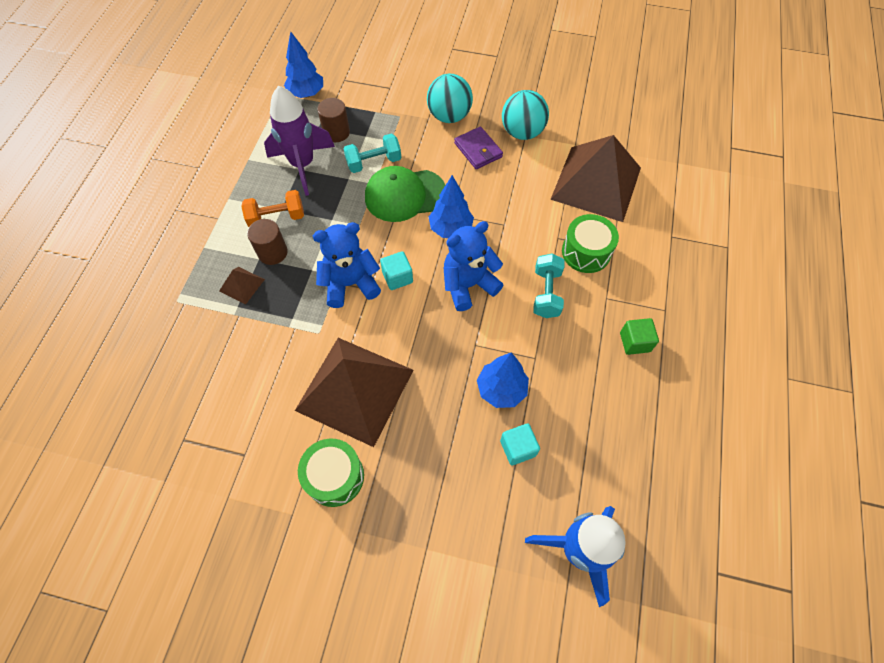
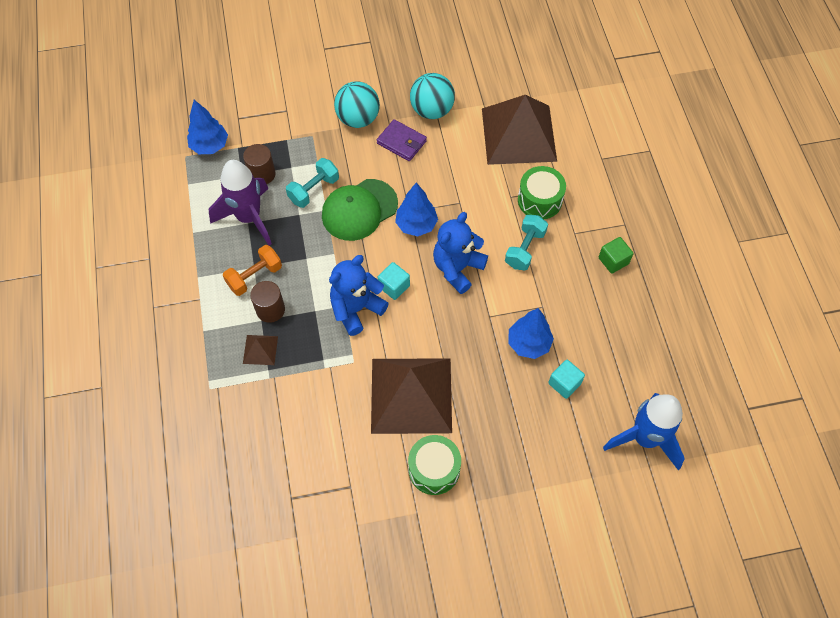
camera: 25 degrees left, 0 degrees up
(546, 293) = (525, 249): turquoise dumbbell -> turquoise dumbbell turned 45 degrees clockwise

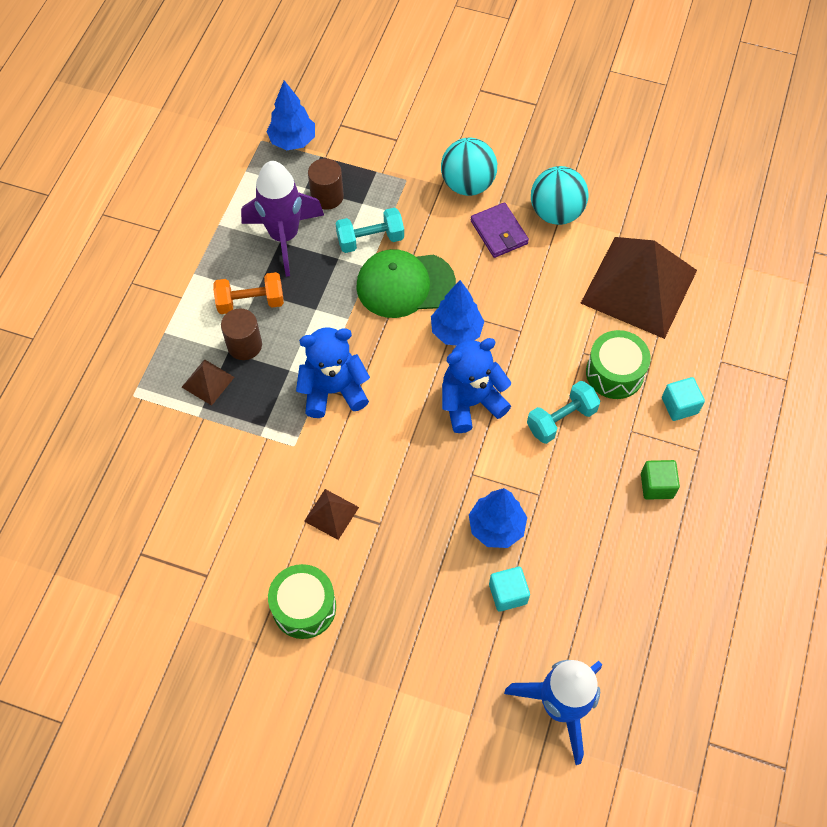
camera: 30 degrees right, 0 degrees up
(394, 286) = (388, 387): turquoise cube -> turquoise cube (679, 405)
(411, 395) = (331, 514): brown pyramid -> brown pyramid, size x0.41

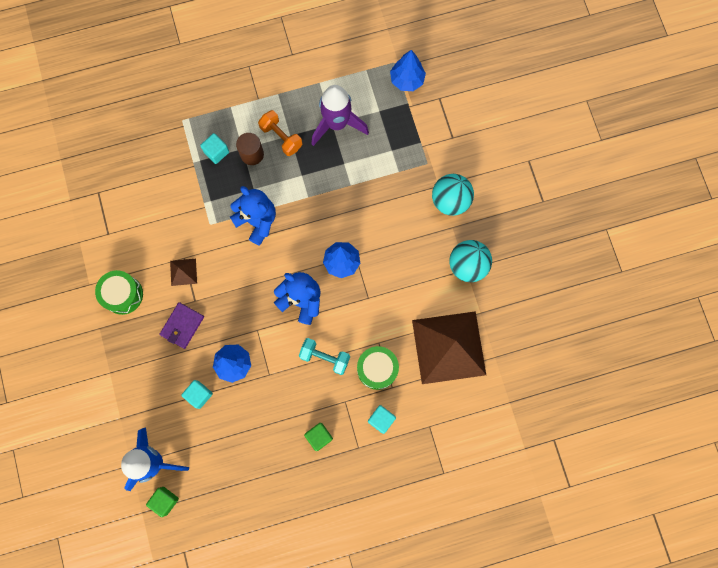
camera: 55 degrees right, 15 degrees up
(208, 382) = (216, 152): brown pyramid -> turquoise cube
(327, 196) = (382, 127): brown cylinder -> none
(370, 239) = (369, 172): turquoise dumbbell -> none
(405, 285) = (353, 212): green cap -> none
(499, 232) = (428, 241): purple wallet -> purple wallet (182, 326)
(623, 725) = (165, 500): none -> green cube

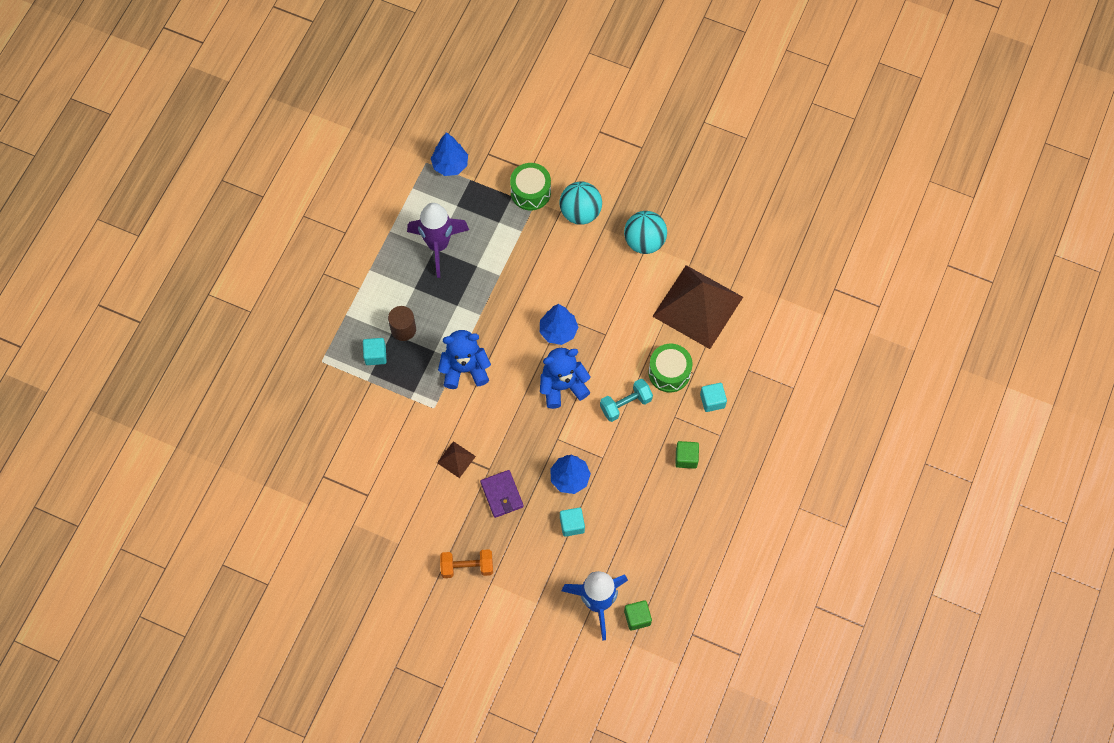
camera: 50 degrees left, 10 degrees down
(123, 294) = (432, 522): green drum -> green drum (530, 192)
(281, 137) = (410, 296): orange dumbbell -> orange dumbbell (467, 567)

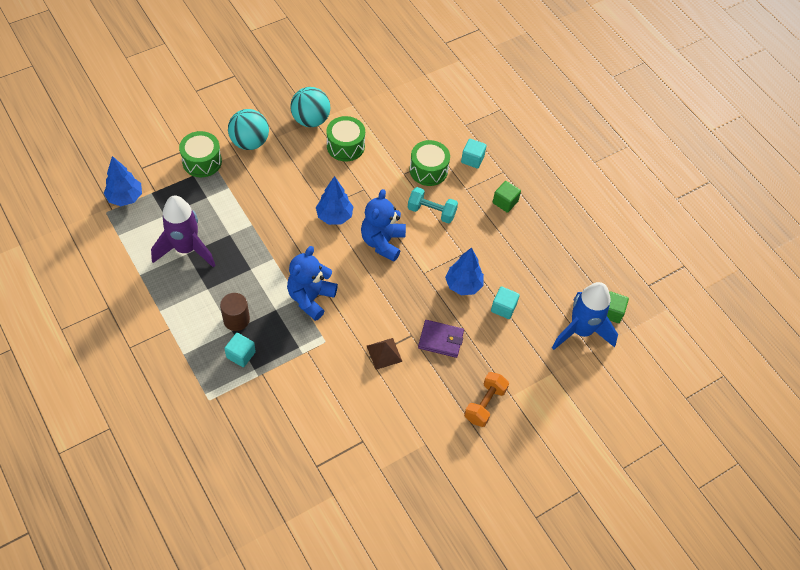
camera: 60 degrees left, 10 degrees down
(625, 404) = (431, 212): turquoise dumbbell -> turquoise dumbbell turned 75 degrees counterclockwise
(639, 288) = (345, 146): none -> green drum
(697, 306) = (391, 122): brown pyramid -> none

